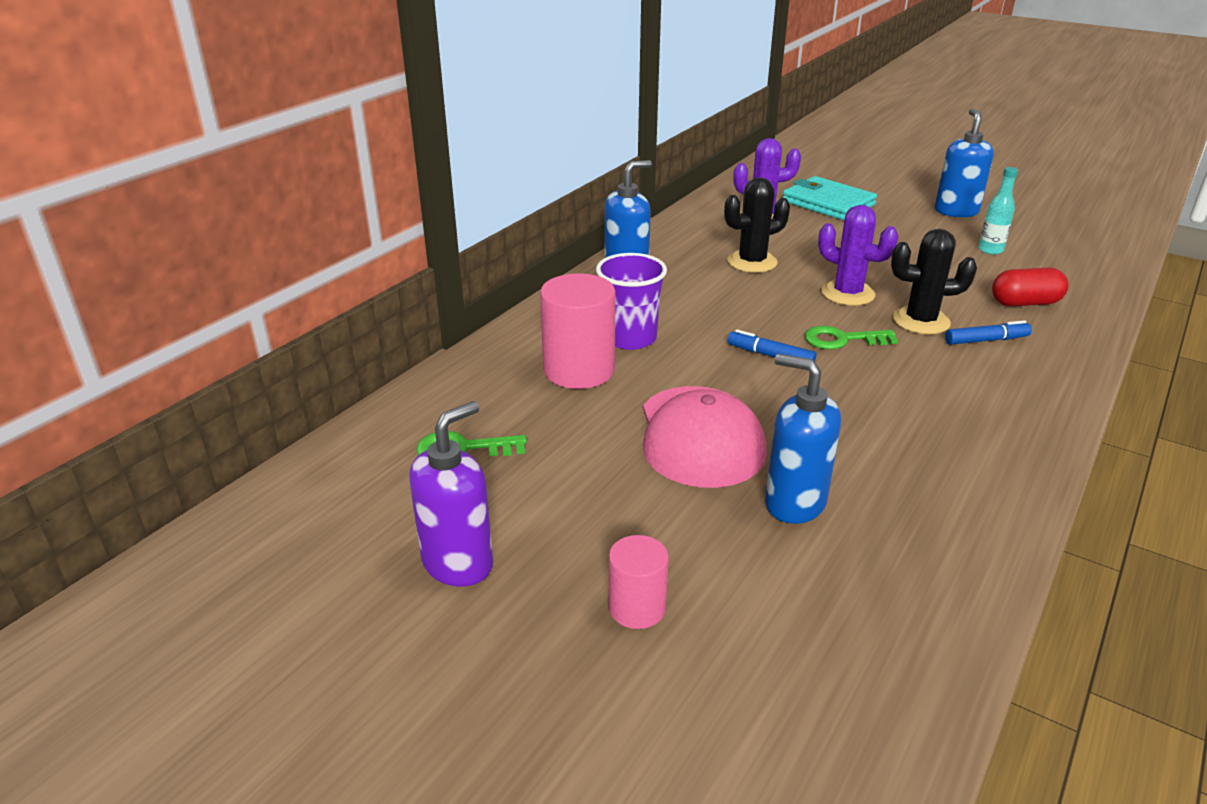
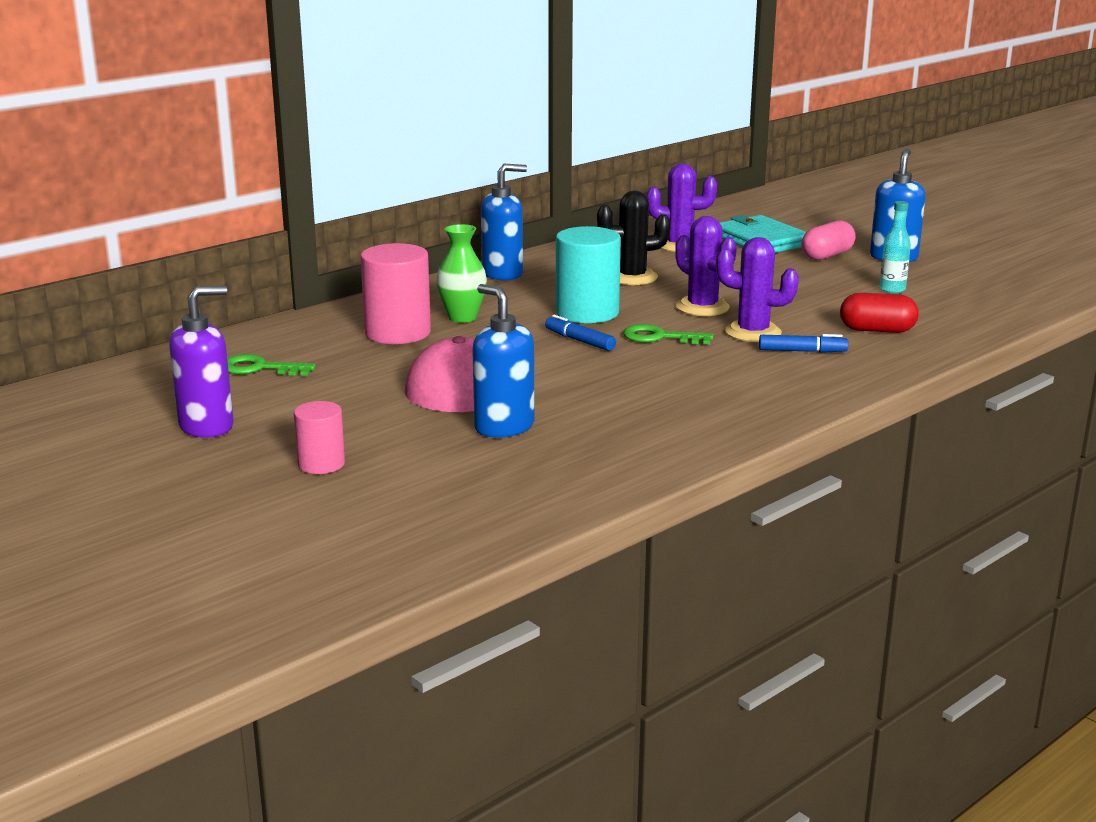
camera: 15 degrees right, 10 degrees down
(630, 338) = (462, 317): purple cup -> green vase
(747, 315) = (587, 313): none -> turquoise cylinder
(899, 215) = (827, 255): none -> pink capsule
(921, 321) = (753, 332): black cactus -> purple cactus

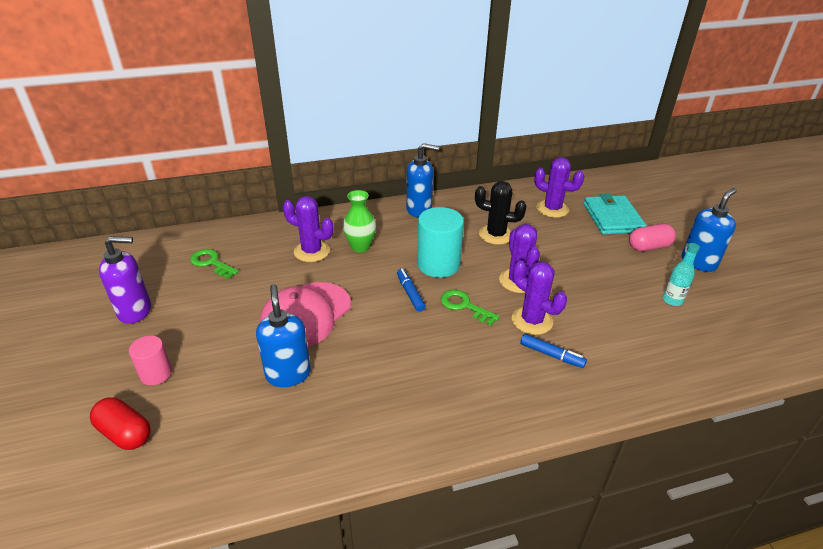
camera: 25 degrees right, 15 degrees up
(398, 333) = (312, 251): pink cylinder -> purple cactus
(877, 330) = (626, 347): red capsule -> red capsule (125, 433)

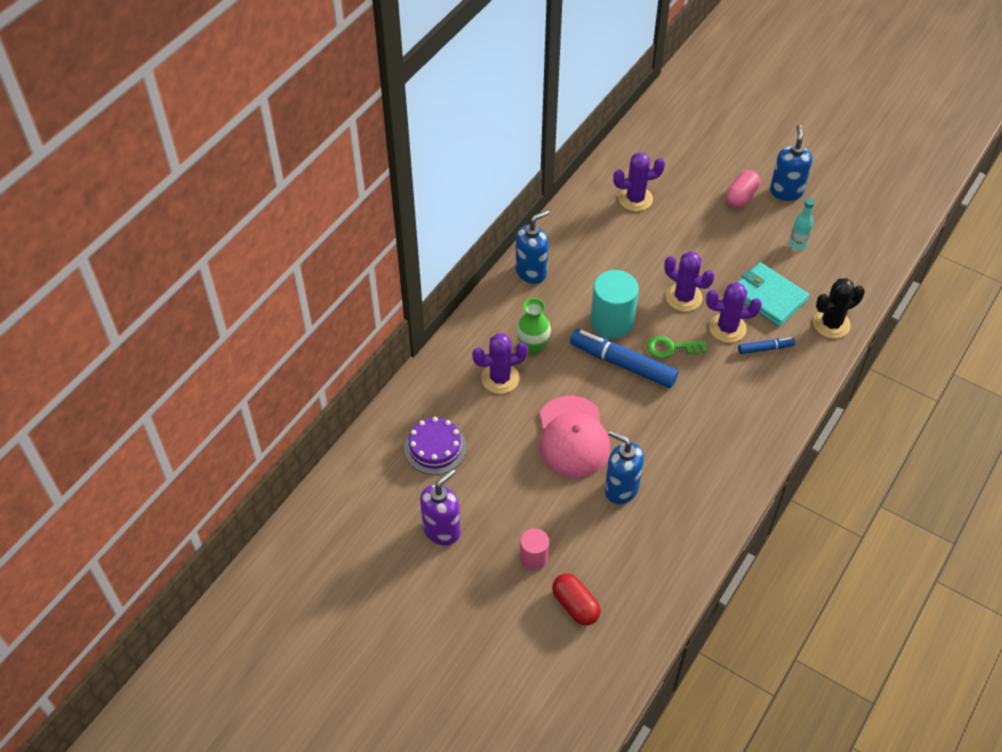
camera: 40 degrees left, 15 degrees up
(125, 433) = (575, 605): red capsule -> red capsule turned 60 degrees clockwise
(211, 263) = (435, 448): green key -> purple cake
(410, 293) = (622, 364): blue marker -> blue marker, size x1.97
(496, 235) = (621, 259): black cactus -> black cactus (831, 324)
(612, 218) = (689, 179): turquoise wallet -> turquoise wallet (768, 296)

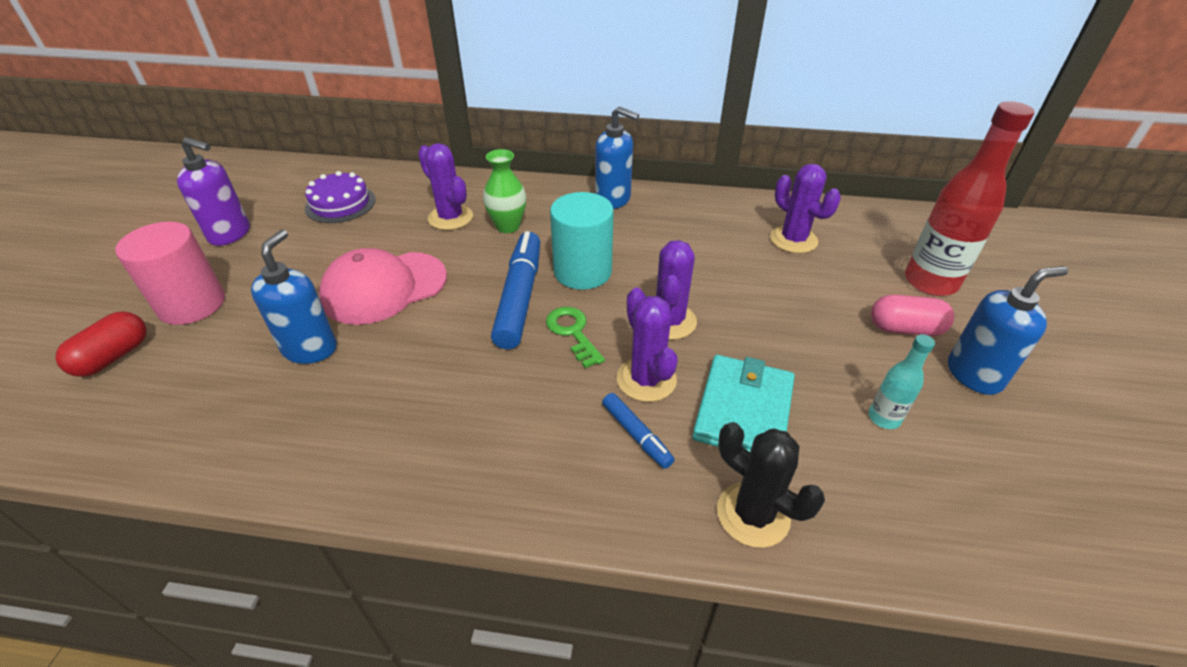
camera: 65 degrees right, 10 degrees down
(533, 558) = (192, 304): pink cylinder -> pink cylinder, size x1.74
(709, 161) = (930, 282): none -> red bottle

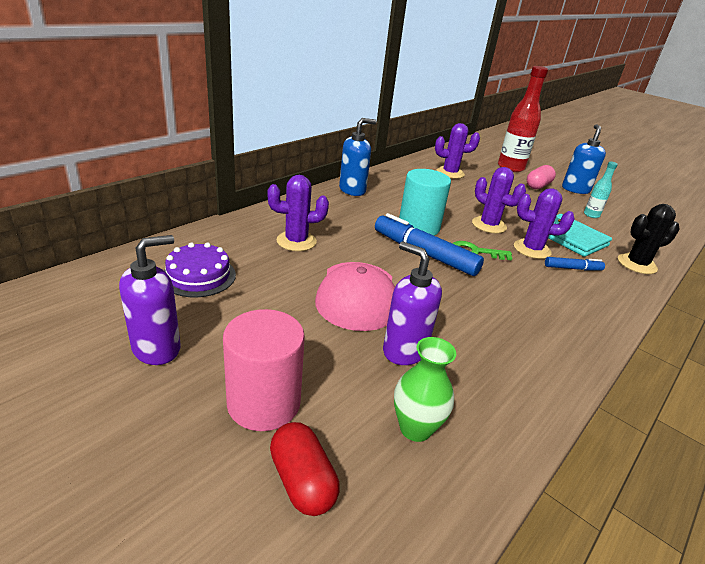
camera: 60 degrees left, 10 degrees down
(310, 348) = (404, 350): blue soap dispenser -> purple soap dispenser
(508, 226) = (337, 228): green vase -> green vase (415, 428)

